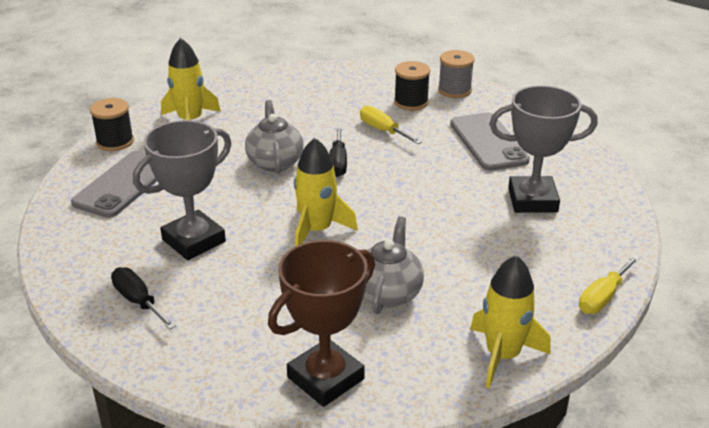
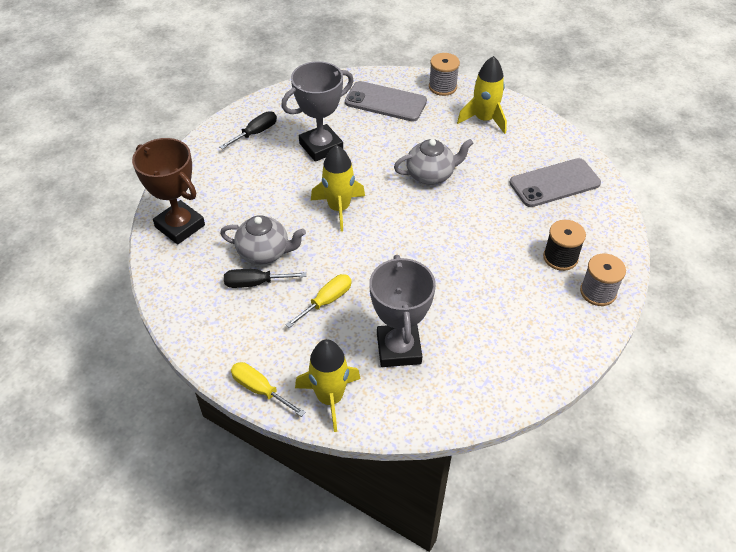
camera: 85 degrees right, 15 degrees up
(115, 142) = (442, 87): black spool -> grey spool
(193, 240) = (321, 147): grey trophy -> grey trophy turned 75 degrees counterclockwise
(338, 163) = (437, 213): black screwdriver -> black screwdriver (255, 283)
(383, 130) = (499, 239): yellow screwdriver -> yellow screwdriver (327, 301)
(488, 142) = (497, 318): grey phone -> grey phone (554, 183)
(502, 355) = (195, 319): yellow rocket -> yellow rocket (330, 398)

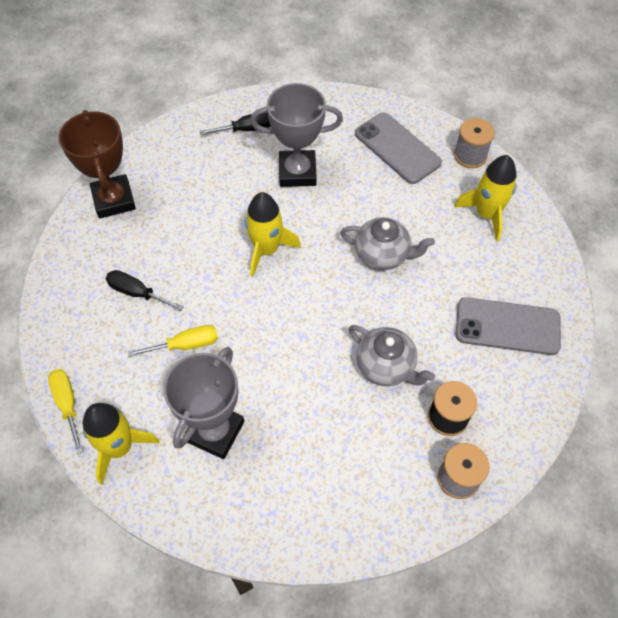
camera: 30 degrees right, 10 degrees up
(264, 253) = (166, 264): grey teapot -> grey teapot (386, 366)

